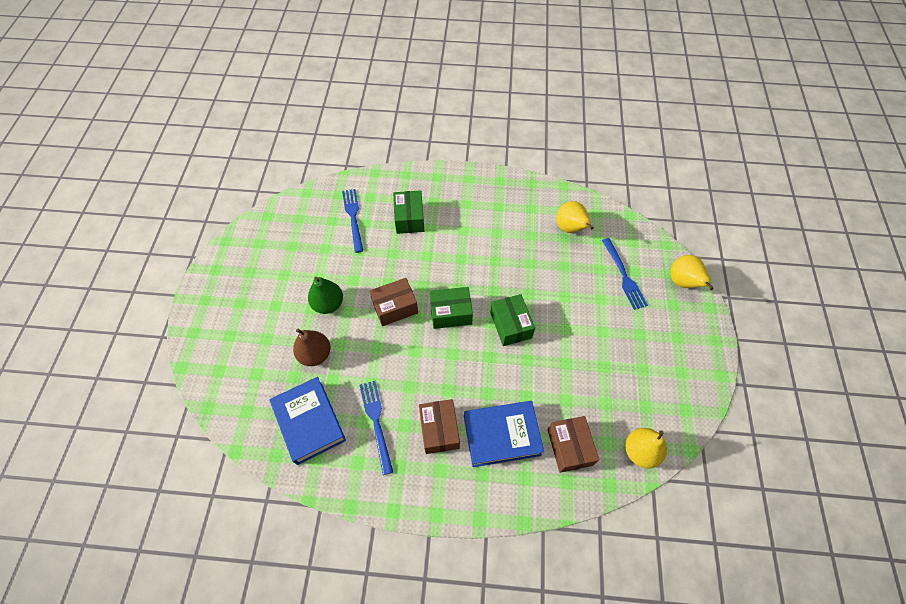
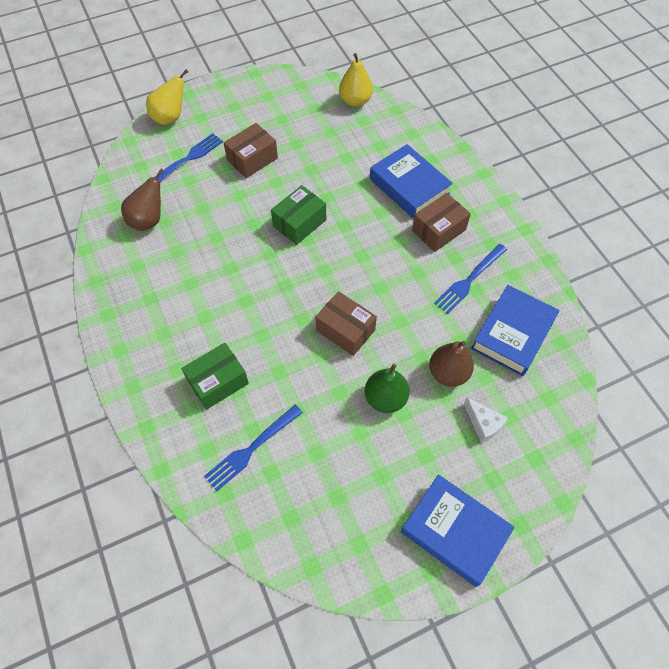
camera: 120 degrees left, 0 degrees up
(222, 294) = (454, 532): none -> blue book
(265, 353) = (483, 424): none -> white cheese
(450, 313) = (319, 277): green box -> none
(569, 447) = (384, 141): brown box -> brown box (252, 159)
(570, 228) = (148, 220): yellow pear -> brown pear

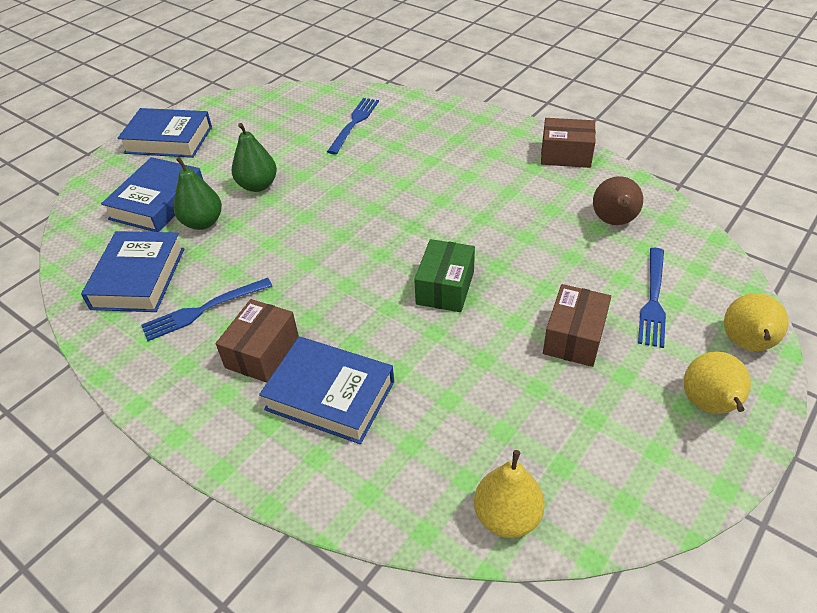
camera: 155 degrees right, 15 degrees down
(218, 382) = (414, 144): green box -> none
(222, 102) = (709, 405): none -> yellow pear
(345, 330) = (324, 215): brown box -> brown box (566, 155)
(448, 373) = (203, 222): brown pear -> green pear
(469, 280) = (202, 310): blue fork -> blue fork turned 135 degrees counterclockwise
(483, 424) = (158, 201): white cheese -> blue book

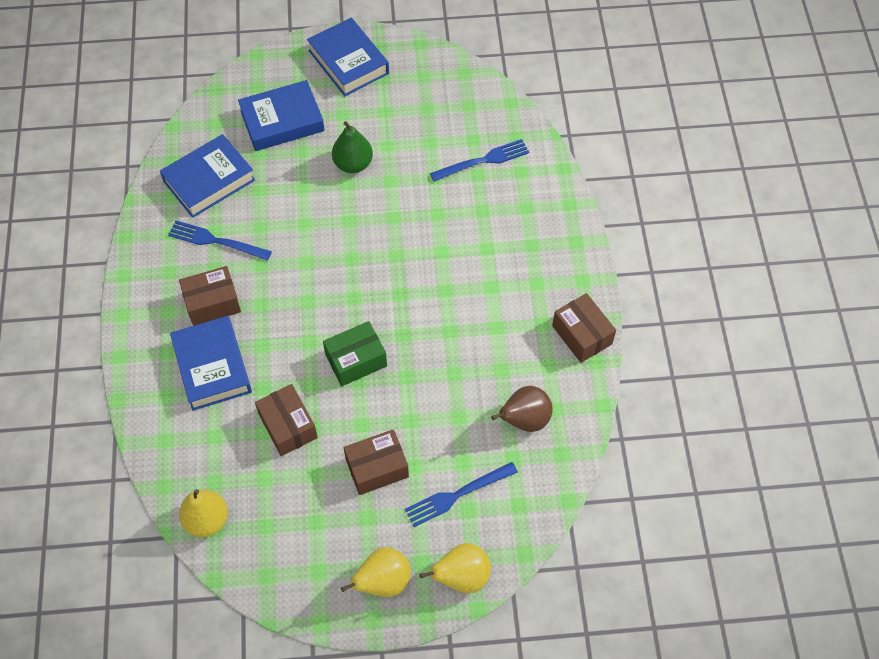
camera: 45 degrees right, 15 degrees up
(203, 222) = (287, 167): green pear -> none
(462, 376) = (288, 426): none -> brown box

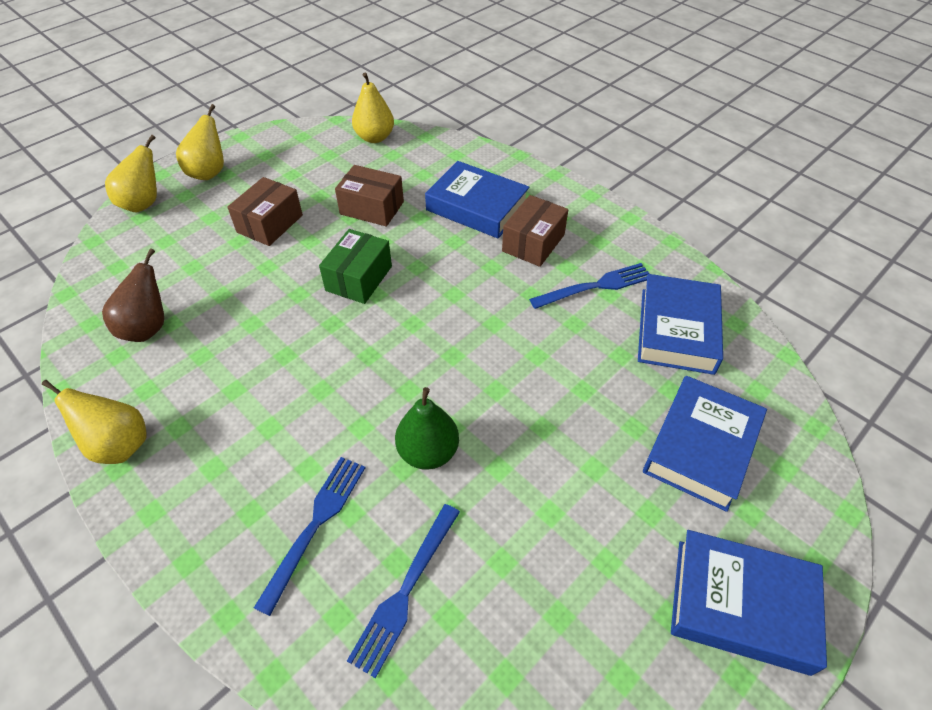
camera: 140 degrees right, 10 degrees down
(353, 164) = (562, 456): green pear -> green pear (428, 452)
(457, 495) = (182, 244): blue fork -> blue fork (315, 524)
(582, 335) = (119, 445): brown box -> yellow pear

